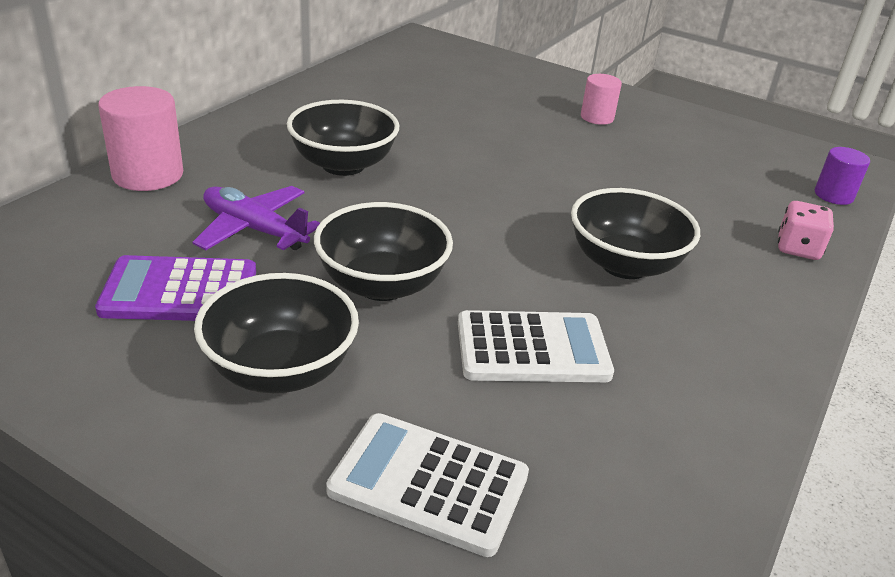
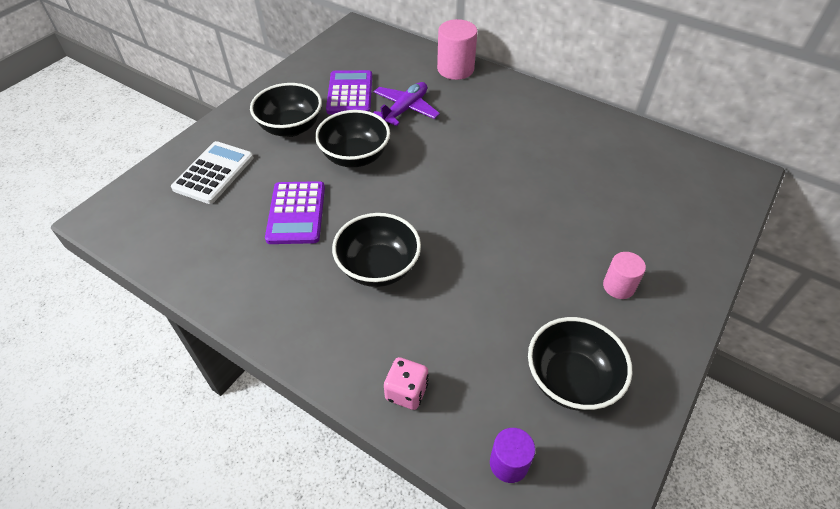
camera: 95 degrees right, 15 degrees up
(343, 165) = (485, 137): black bowl -> black bowl (571, 380)
(532, 349) = (296, 213): white calculator -> purple calculator

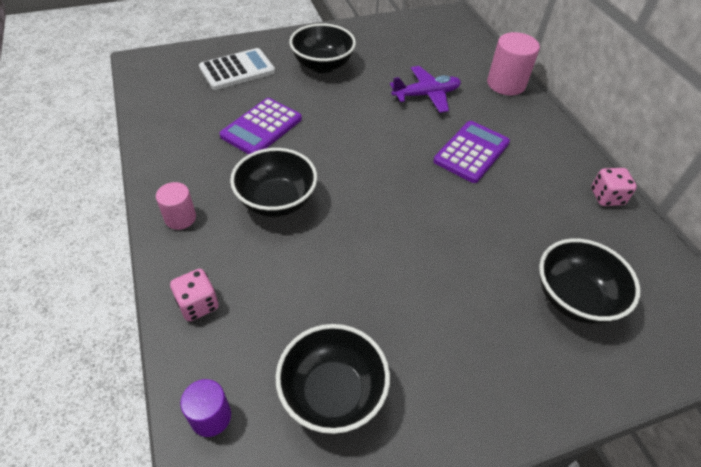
camera: 35 degrees right, 0 degrees up
(350, 93) = (394, 62): purple calculator -> purple calculator (471, 152)
(355, 157) = (347, 110): black bowl -> black bowl (574, 298)
(601, 122) = (606, 197): none -> pink dice
(618, 286) = (463, 348): pink cylinder -> pink cylinder (180, 218)

